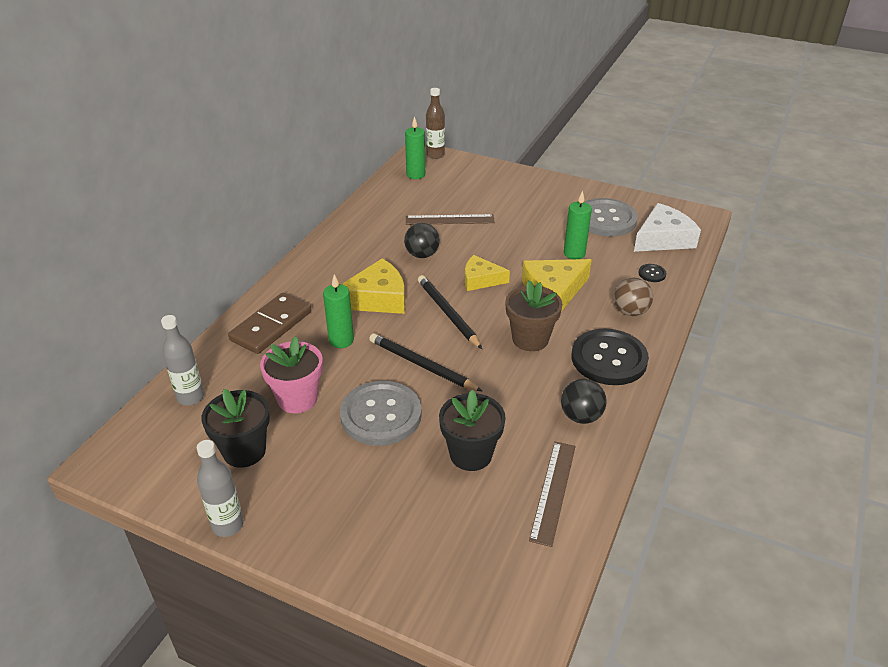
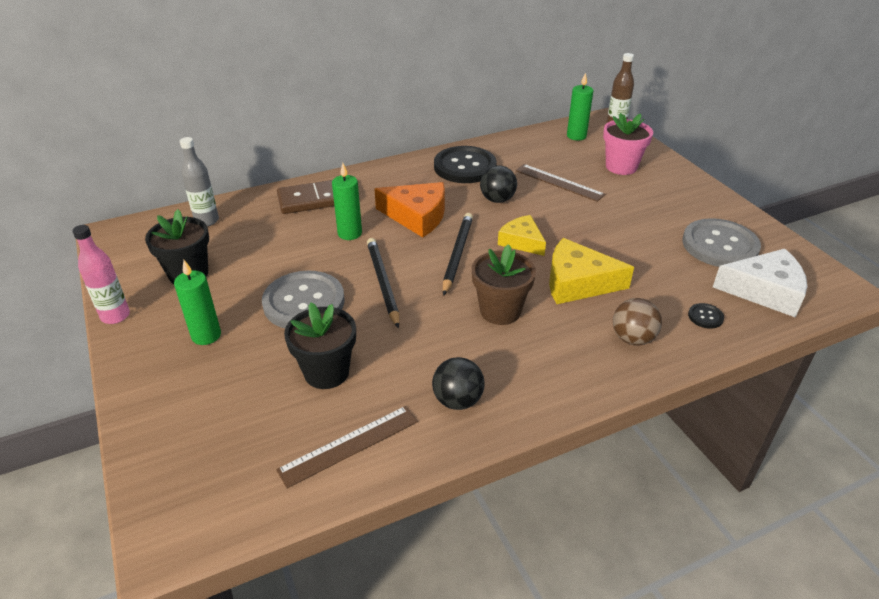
camera: 40 degrees right, 0 degrees up
(228, 525) = (115, 316): grey bottle -> pink bottle
(297, 399) = (266, 258): pink flower pot -> pink flower pot (621, 167)
(377, 298) = (417, 216): yellow cheese -> orange cheese
(574, 253) = (643, 260): green candle -> green candle (206, 335)
(609, 359) = (552, 368): black button -> black button (465, 167)

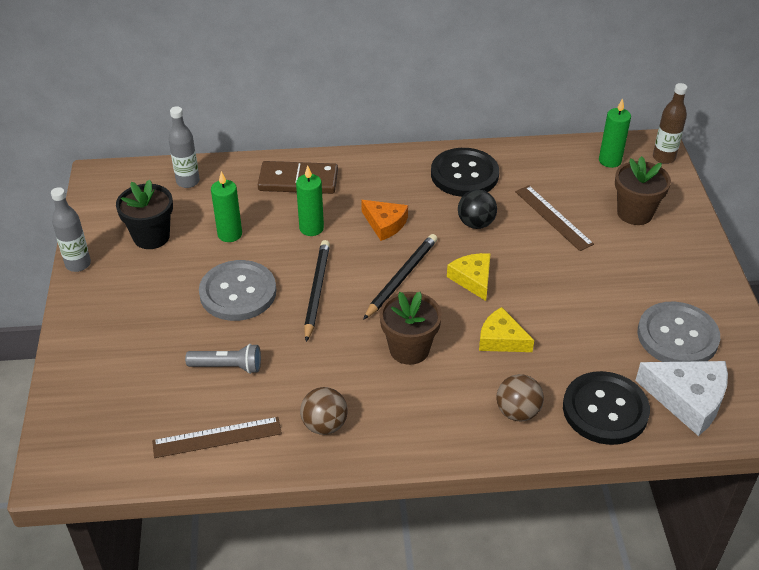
camera: 20 degrees right, 5 degrees up
(115, 316) = (78, 264): pink bottle -> grey bottle
(206, 335) = (144, 303): green candle -> green candle (230, 234)
(326, 372) = (227, 367): black flower pot -> grey flashlight
(417, 216) = (385, 224): orange cheese -> orange cheese, size x0.66
(457, 400) = (324, 425): black ball -> brown ball
(578, 282) = (501, 339): yellow cheese -> yellow cheese, size x0.66
(621, 167) = (635, 213): pink flower pot -> brown flower pot
(705, 317) = (605, 410): black button -> black button, size x2.45

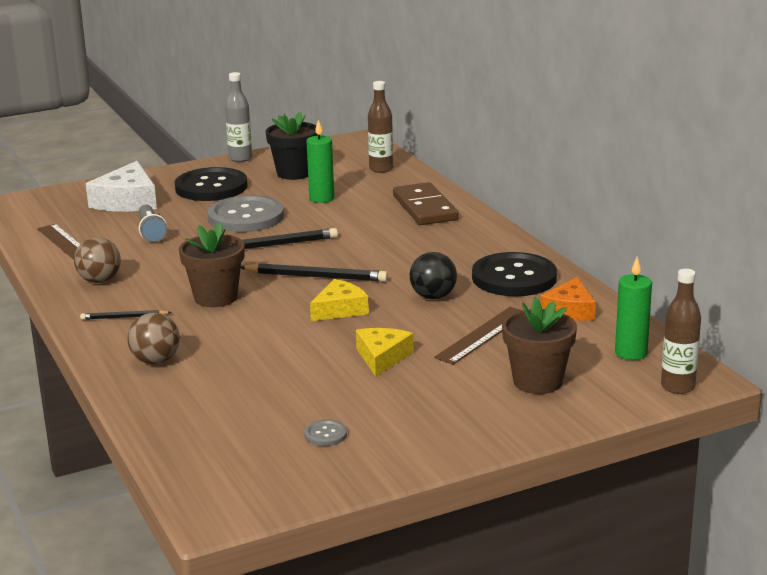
camera: 70 degrees right, 20 degrees down
(188, 181) = (381, 169): grey bottle -> brown bottle
(311, 228) = (358, 227): green candle -> none
(385, 224) = (393, 255): orange cheese -> orange cheese (570, 310)
(419, 419) = (124, 317): none -> black pencil
(501, 339) = (256, 337): yellow cheese -> yellow cheese (382, 357)
(605, 410) = (181, 406): black button -> black button (211, 187)
(677, 336) = (325, 434): grey button -> grey button, size x0.41
(687, 399) = (222, 452): white cheese -> white cheese (127, 201)

